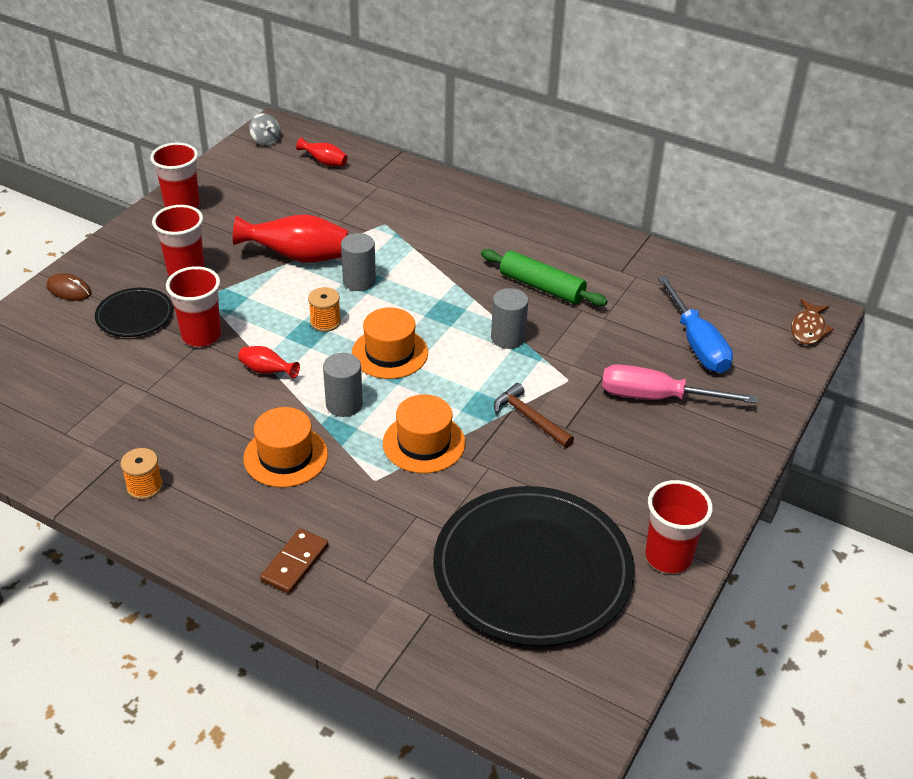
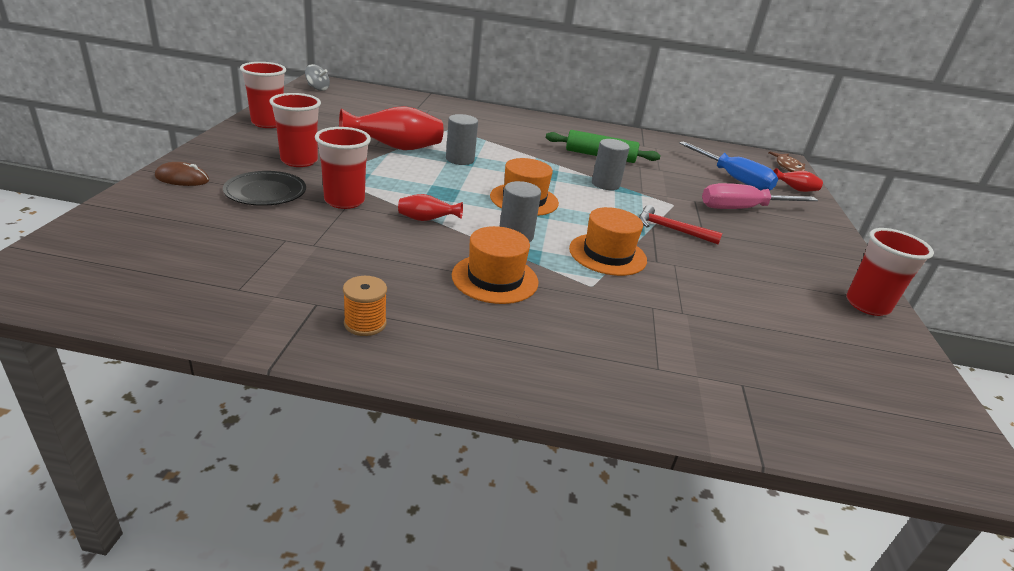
camera: 25 degrees left, 10 degrees down
(294, 563) = (578, 365): brown domino -> none
(324, 162) = (375, 98): red vase -> red vase (795, 189)
(325, 322) = (452, 184): orange spool -> none
(529, 418) = (671, 229): brown hammer -> red hammer
(532, 570) = (785, 332): black plate -> none

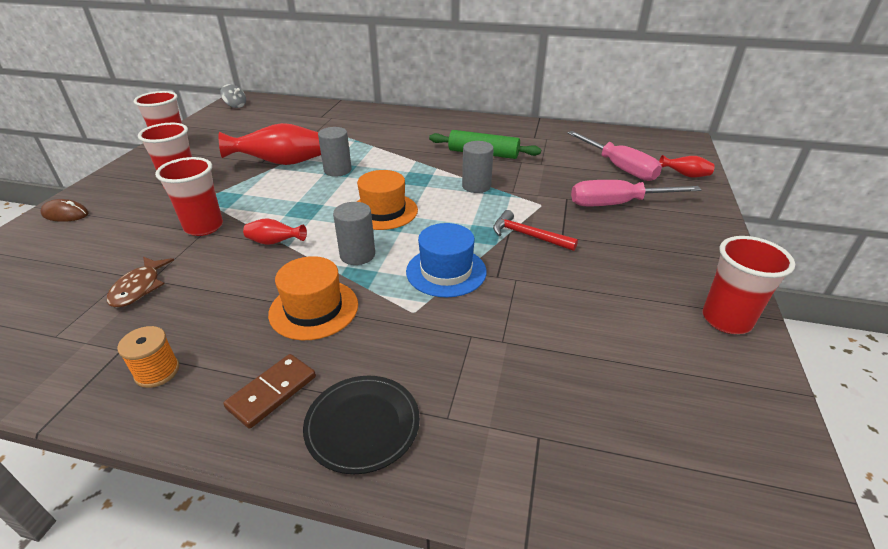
camera: 10 degrees right, 5 degrees up
(265, 192) = (134, 222): black plate -> black plate (362, 425)
(488, 344) = (272, 392): none -> brown domino
(607, 254) = (446, 271): orange hat -> blue hat
(733, 178) = (619, 168): blue screwdriver -> pink screwdriver
(788, 167) = (685, 148): brown fish -> brown fish (139, 288)

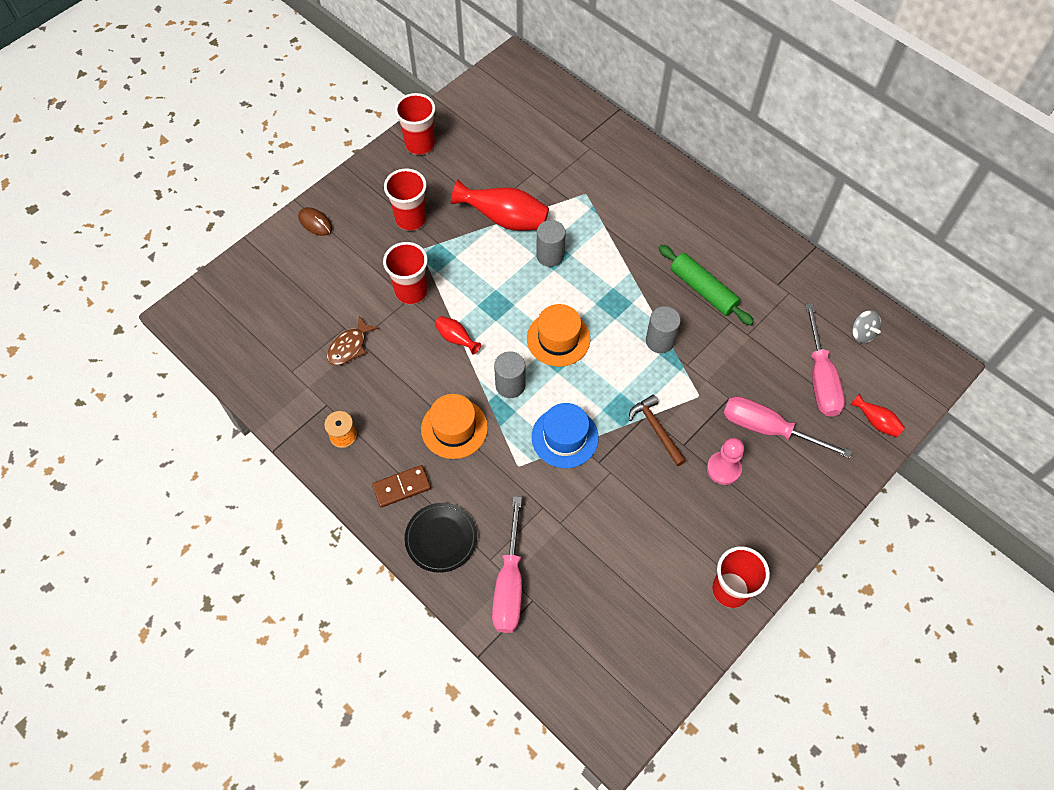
camera: 30 degrees right, 25 degrees up
(235, 106) = (503, 78): grey spinning top -> grey spinning top (862, 333)
(494, 433) = (509, 584): none -> pink screwdriver
(528, 235) = (656, 429): red hammer -> brown hammer
(613, 238) = (723, 469): none -> pink pawn

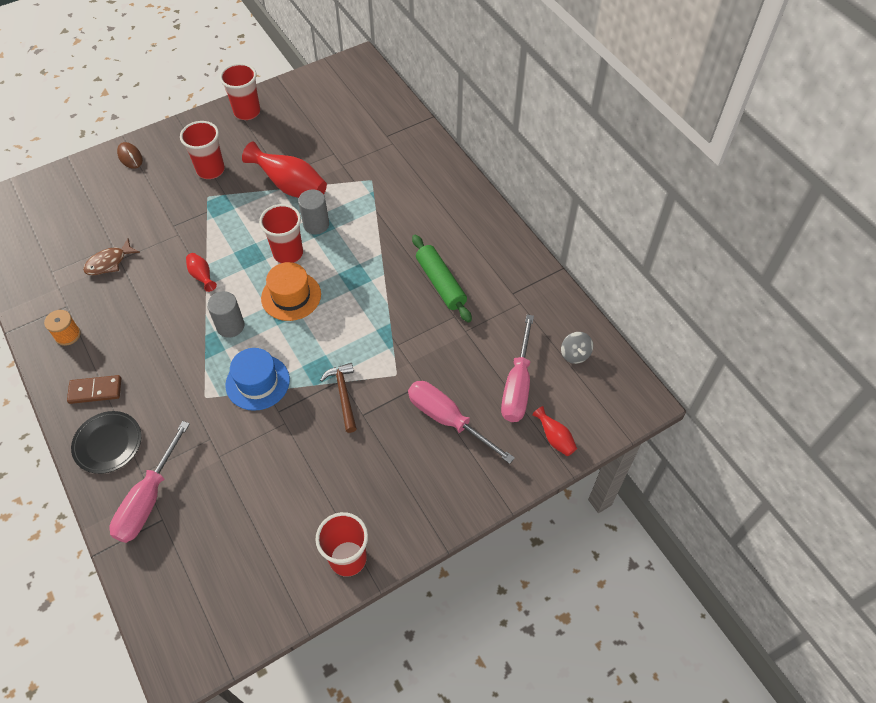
camera: 15 degrees right, 5 degrees down
(411, 291) = (182, 229): red cup -> red cup (288, 253)
(454, 428) = (164, 351): orange hat -> none
(660, 341) = (381, 318): grey cylinder -> none
(723, 469) = (390, 445): pink pawn -> none

